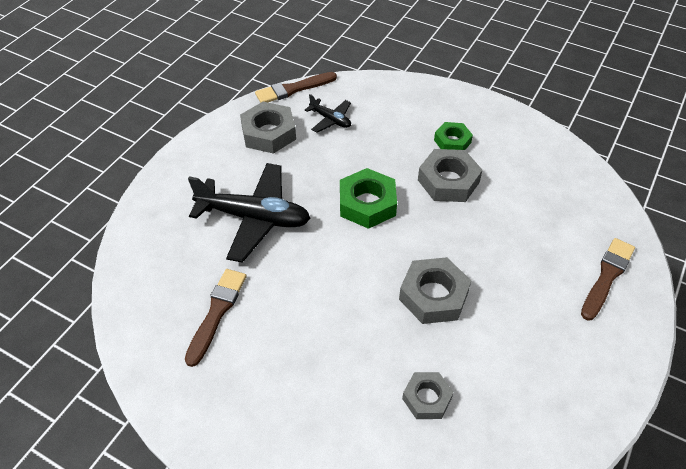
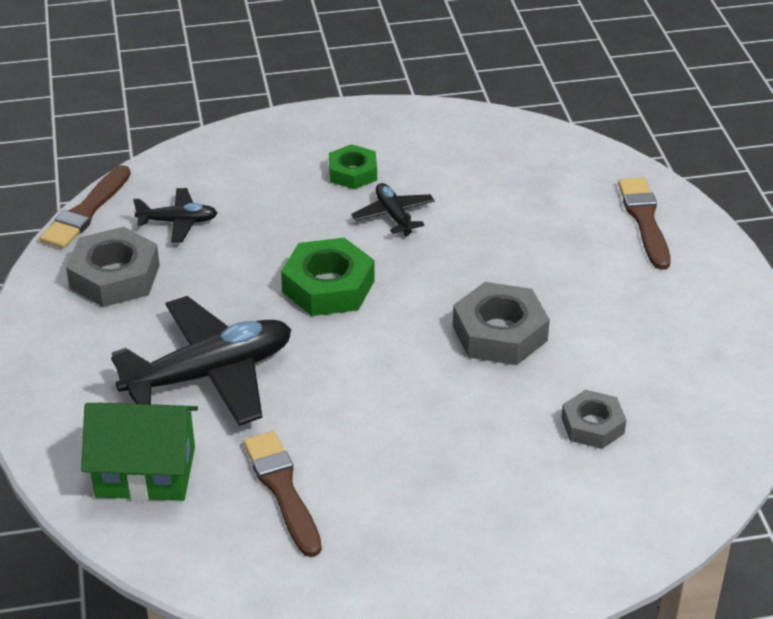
camera: 40 degrees left, 10 degrees down
(167, 254) = (145, 472): none -> green house
(448, 181) = (393, 215): grey nut -> black plane

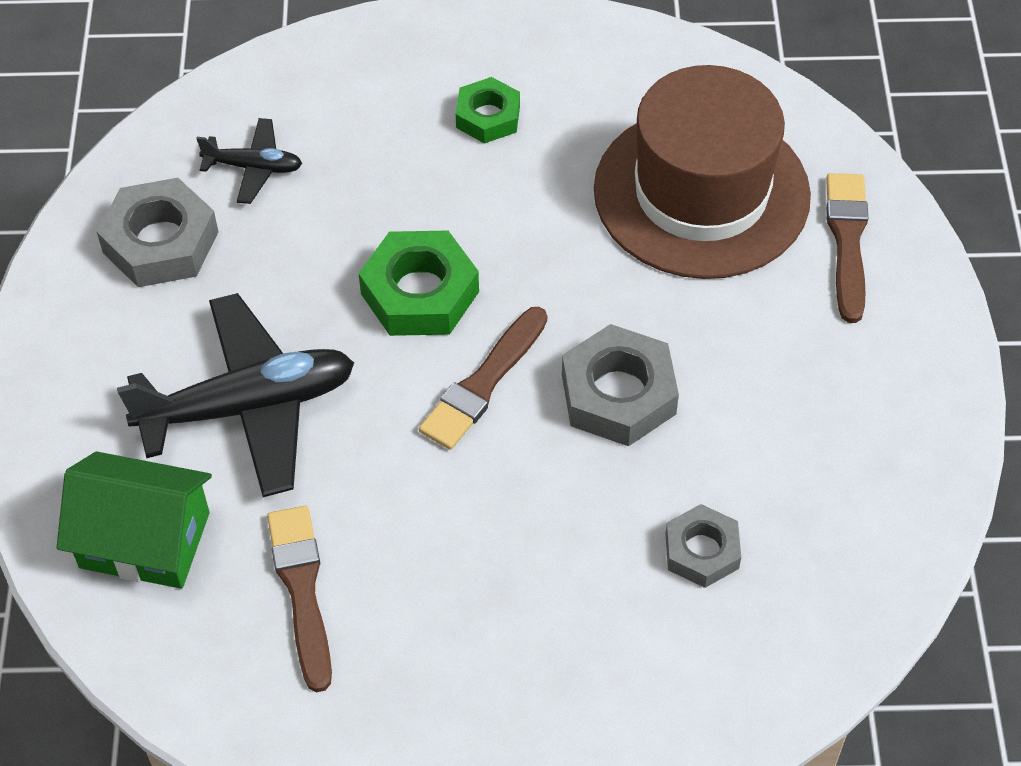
camera: 10 degrees right, 15 degrees up
(86, 211) = (143, 136): brown brush -> brown brush (483, 383)
(393, 215) = (525, 192): black plane -> none
(527, 202) = (701, 193): none -> brown hat

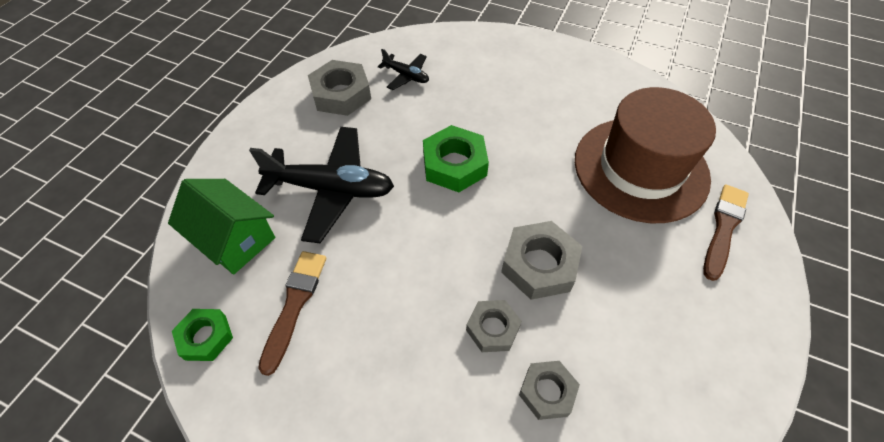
camera: 25 degrees right, 0 degrees up
(483, 383) = (463, 226): brown brush -> none
(488, 116) = (537, 91): green nut -> green nut (206, 337)
(595, 505) = (492, 328): none -> grey nut

